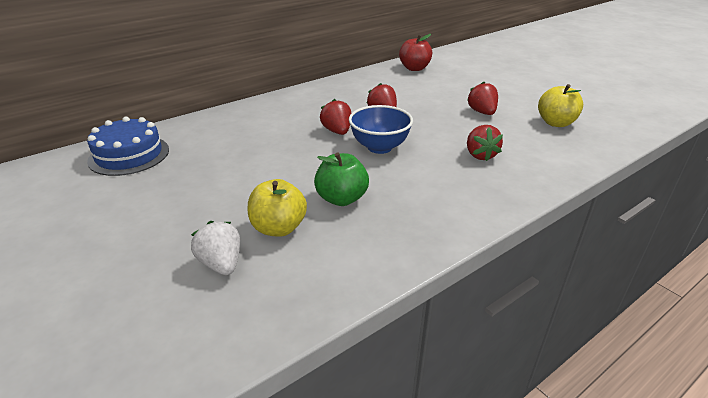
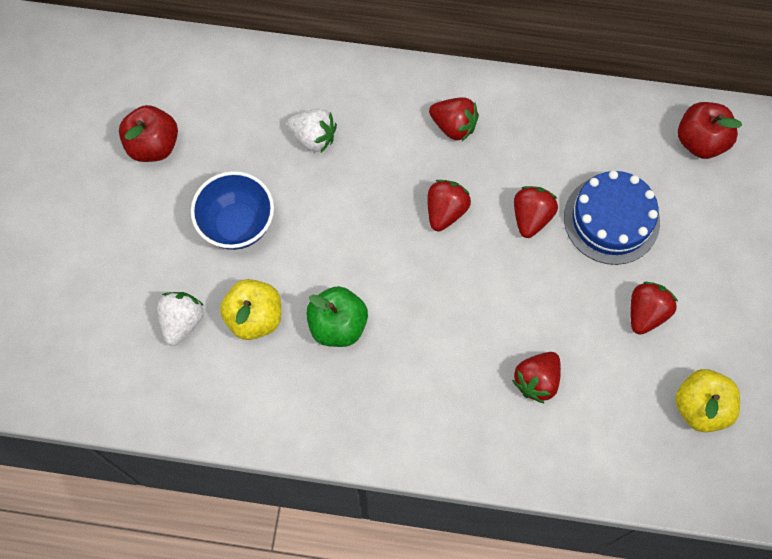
camera: 45 degrees right, 35 degrees up
(94, 198) = (153, 145): none -> red apple
(129, 155) = (223, 89): blue cake -> blue cake (611, 219)
(219, 144) = (313, 138): none -> white strawberry
(298, 108) = (453, 126): none -> red strawberry
(379, 147) = (455, 278): blue bowl -> blue bowl (237, 225)

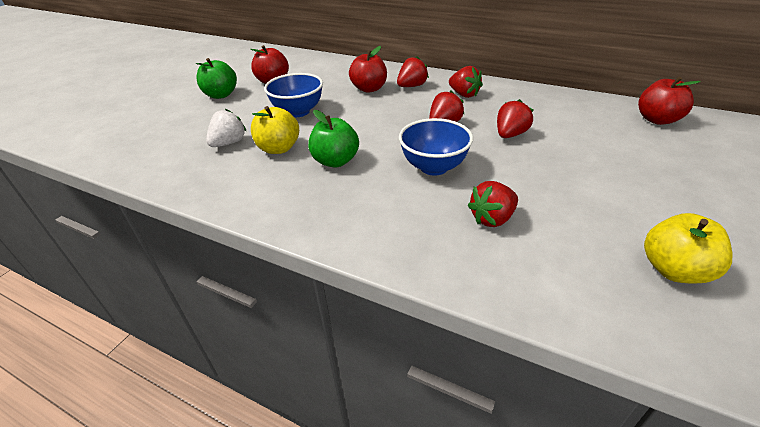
camera: 20 degrees right, 30 degrees down
(94, 204) = (221, 95): none -> green apple
(313, 138) = (369, 89): white strawberry -> red apple
(456, 308) = (434, 167): none -> blue bowl
(611, 219) = (578, 144): blue cake -> none
(646, 313) = (608, 196): red strawberry -> red strawberry (412, 86)

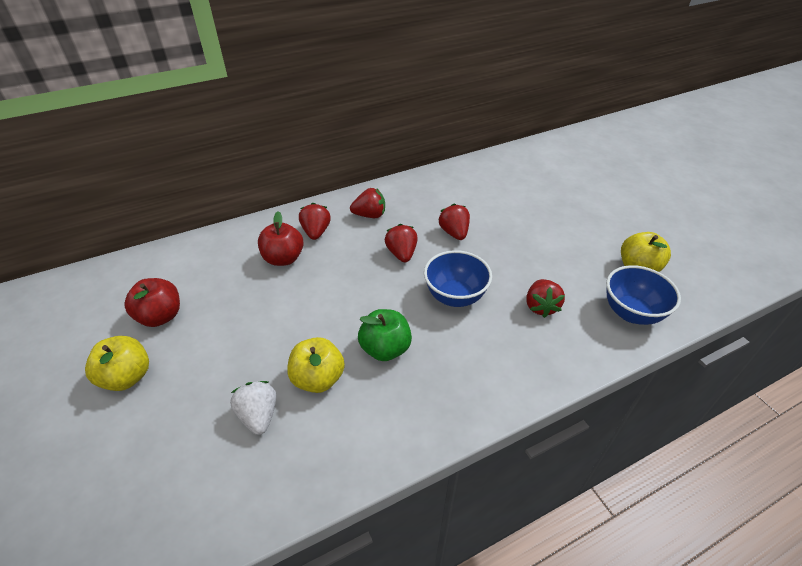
camera: 55 degrees left, 5 degrees up
(221, 95) = (127, 377): green apple -> yellow apple
(298, 112) = (262, 330): blue bowl -> blue bowl (631, 313)
(657, 120) = (505, 166): red apple -> none

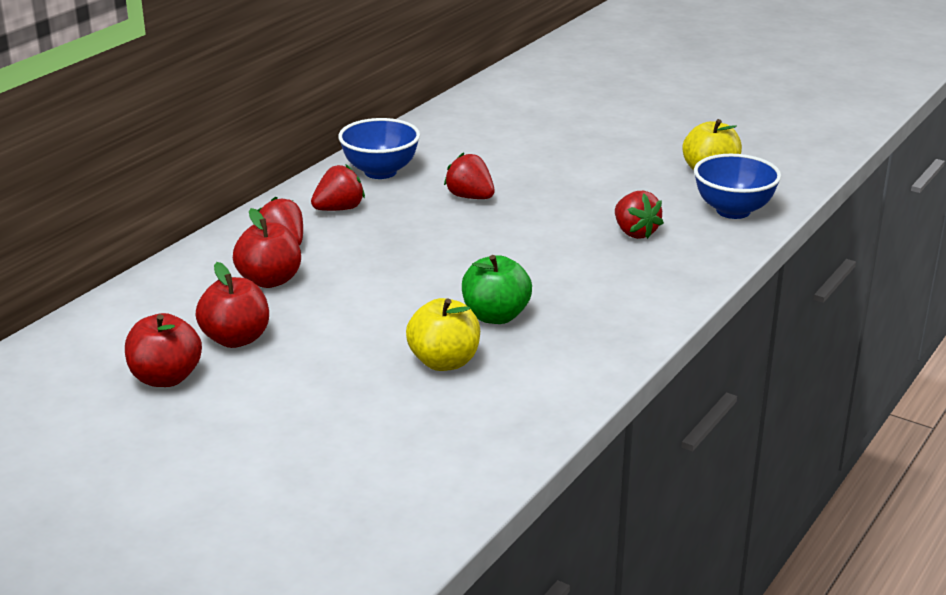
camera: 30 degrees left, 15 degrees down
(127, 377) = (196, 437): yellow apple -> none
(223, 300) = (236, 339): none -> red apple
(259, 415) = (408, 409): white strawberry -> none
(401, 254) = (424, 233): red strawberry -> none
(455, 296) = (530, 252): blue bowl -> blue bowl (380, 172)

